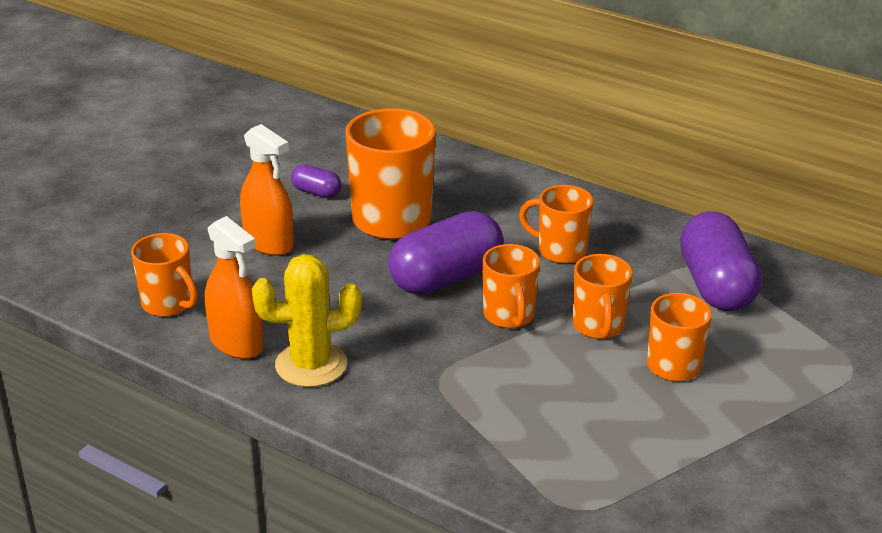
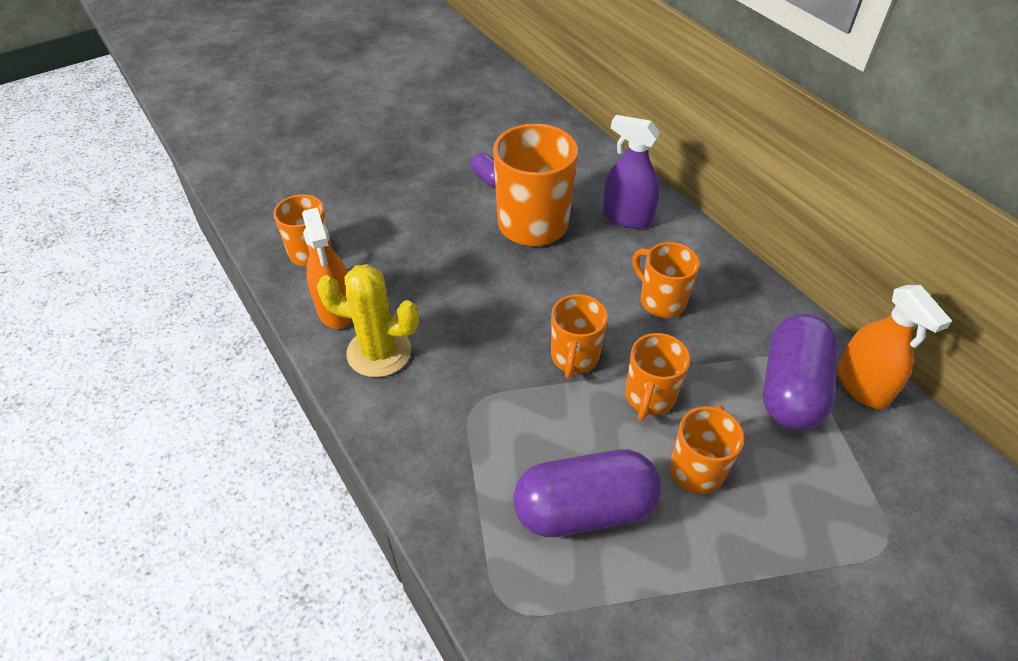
camera: 25 degrees right, 15 degrees up
(268, 243) = (422, 218): orange spray bottle -> orange spray bottle (862, 386)
(446, 278) = (543, 298): purple capsule -> purple capsule (584, 509)
(482, 191) = (627, 217): none -> purple spray bottle

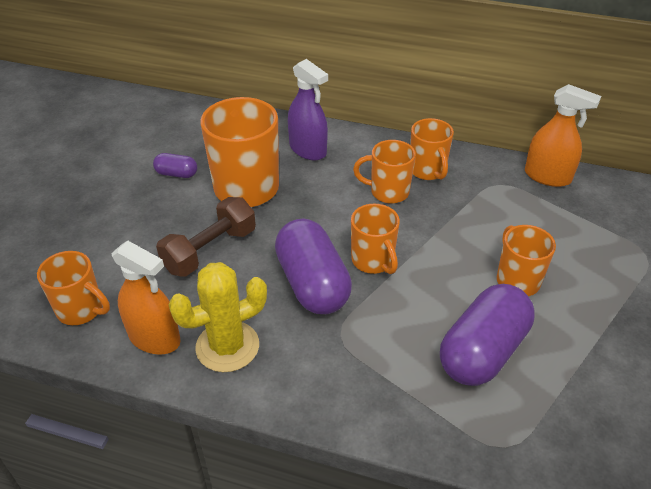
camera: 40 degrees left, 5 degrees down
(447, 263) = (210, 250): none -> brown dumbbell
(627, 217) = (308, 149): purple spray bottle -> purple spray bottle turned 120 degrees counterclockwise
(649, 398) = (445, 256): orange mug -> orange mug (428, 171)
(791, 389) = (515, 201): purple capsule -> purple capsule (312, 283)

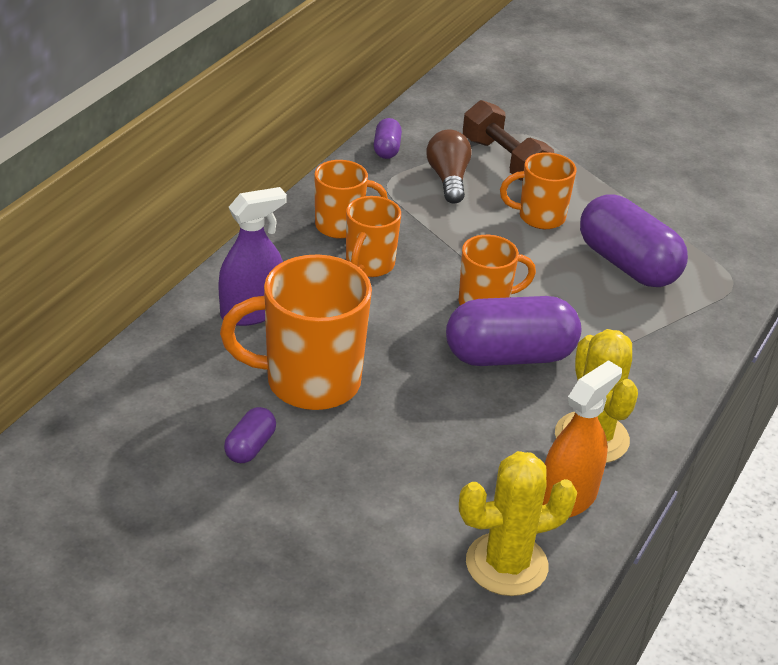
camera: 80 degrees left, 5 degrees down
(81, 310) = (506, 564): orange mug -> yellow cactus
(210, 250) = (428, 432): brown dumbbell -> brown dumbbell (505, 161)
(532, 216) = (448, 179): none -> brown light bulb
(547, 176) = (386, 149): orange spray bottle -> purple capsule

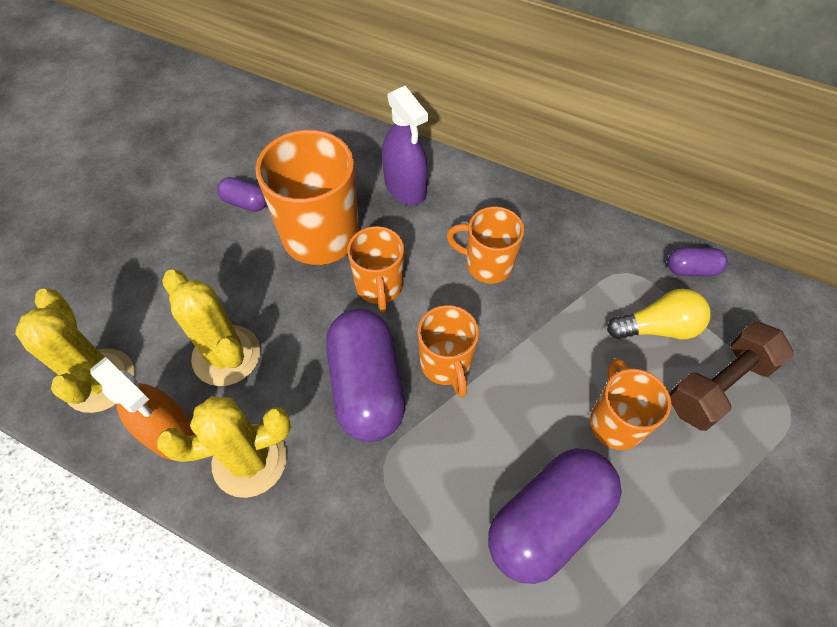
camera: 90 degrees right, 20 degrees up
(341, 226) = (543, 239): orange mug -> orange mug (379, 287)
(448, 179) = (658, 328): brown light bulb -> yellow light bulb
(474, 458) = (226, 355): none -> yellow cactus

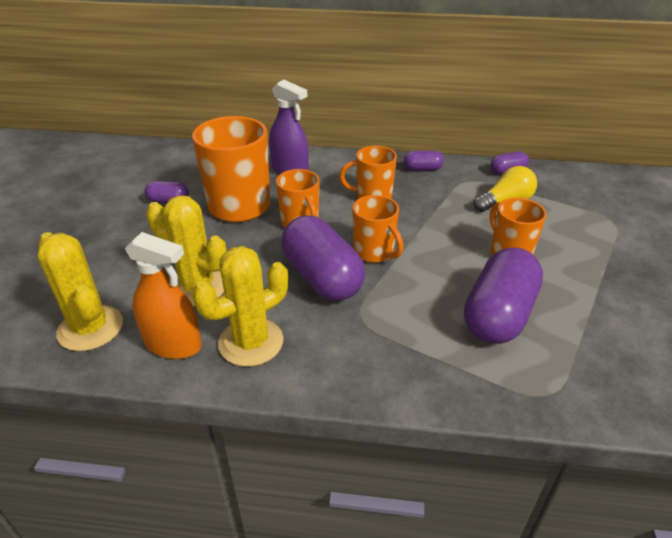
camera: 20 degrees left, 20 degrees down
(576, 232) = (422, 169): none -> purple capsule
(719, 385) = (561, 220): brown dumbbell -> none

